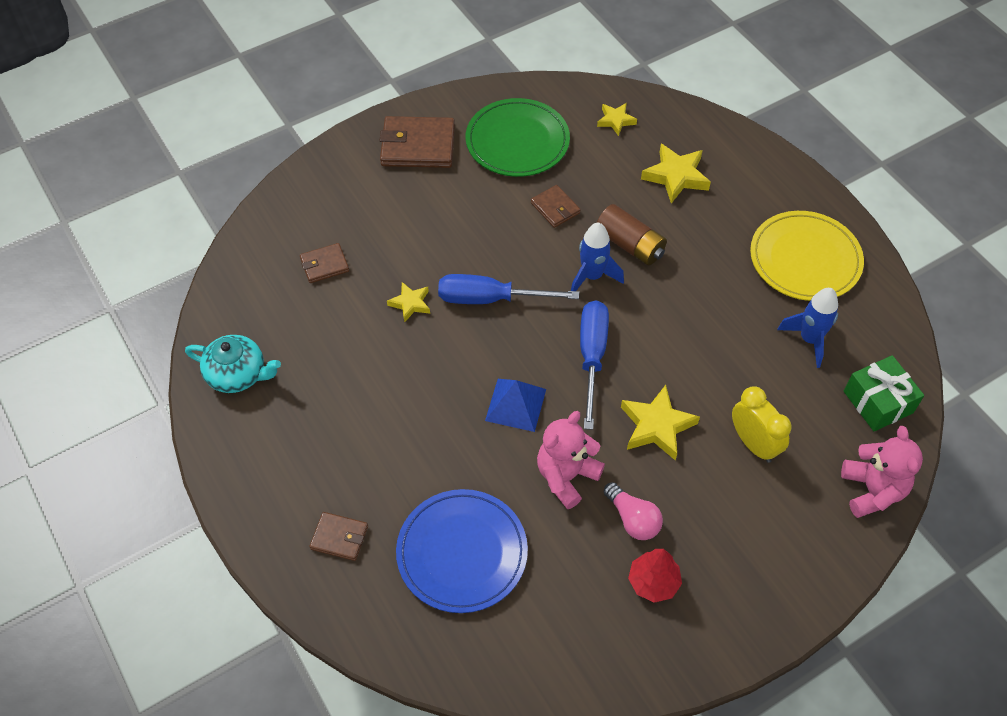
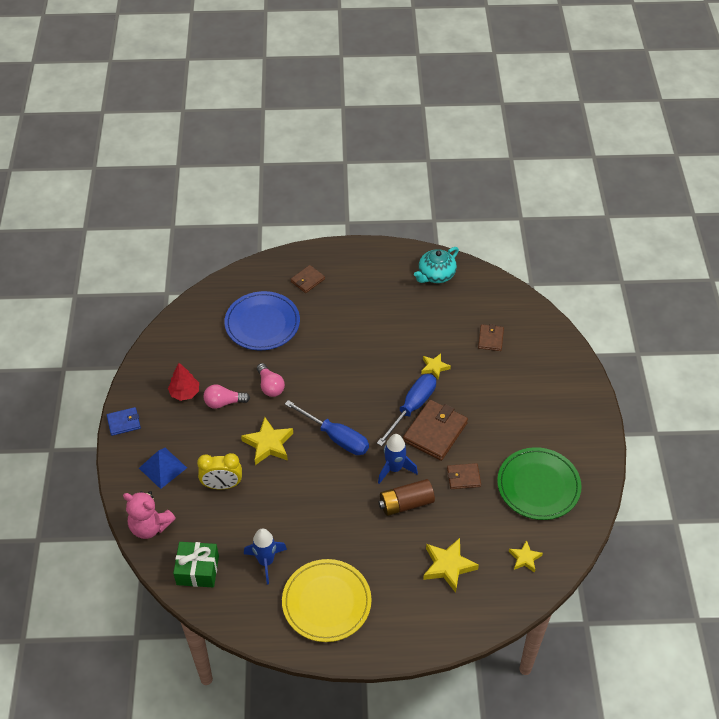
camera: 120 degrees right, 5 degrees down
(418, 146) = (566, 426): brown wallet -> brown wallet (435, 432)
(516, 404) = (330, 385): blue pyramid -> blue pyramid (163, 468)
(566, 476) = (270, 386): pink teddy bear -> pink light bulb
(759, 633) = (124, 422): none -> blue wallet

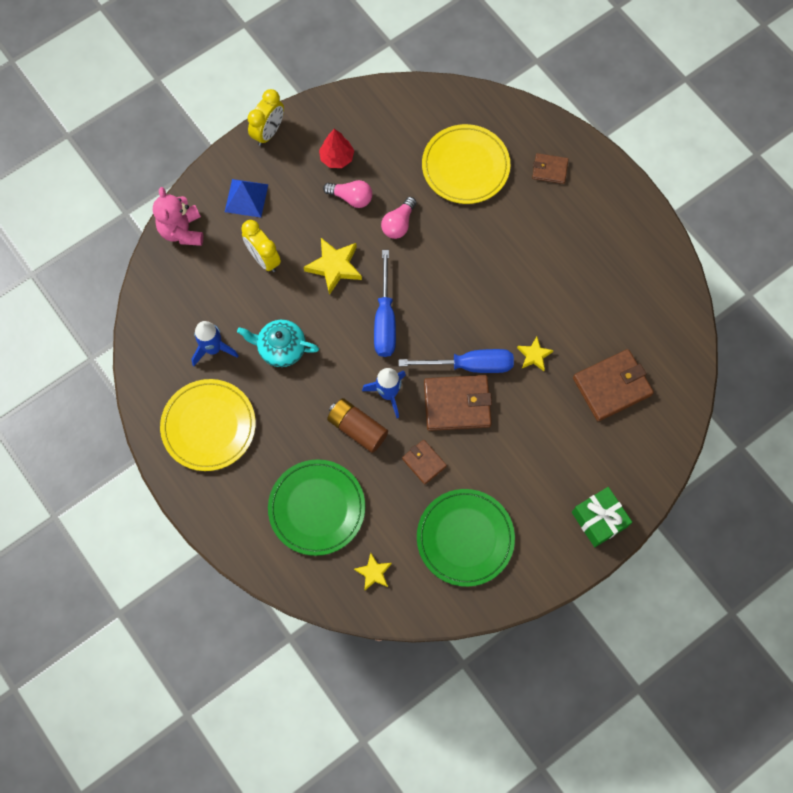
camera: 55 degrees right, 20 degrees up
(124, 422) = (268, 132): blue wallet -> yellow clock
(197, 570) = (167, 299): green gift -> green gift (599, 519)
(224, 402) = (351, 198): pink light bulb -> pink light bulb turned 150 degrees clockwise
(262, 323) = (465, 166): blue plate -> yellow plate
(436, 275) = (654, 282): turquoise teapot -> turquoise teapot (281, 348)
(448, 566) = (317, 508): yellow star -> green plate
(490, 339) = (612, 386): brown wallet -> brown wallet, size x1.82

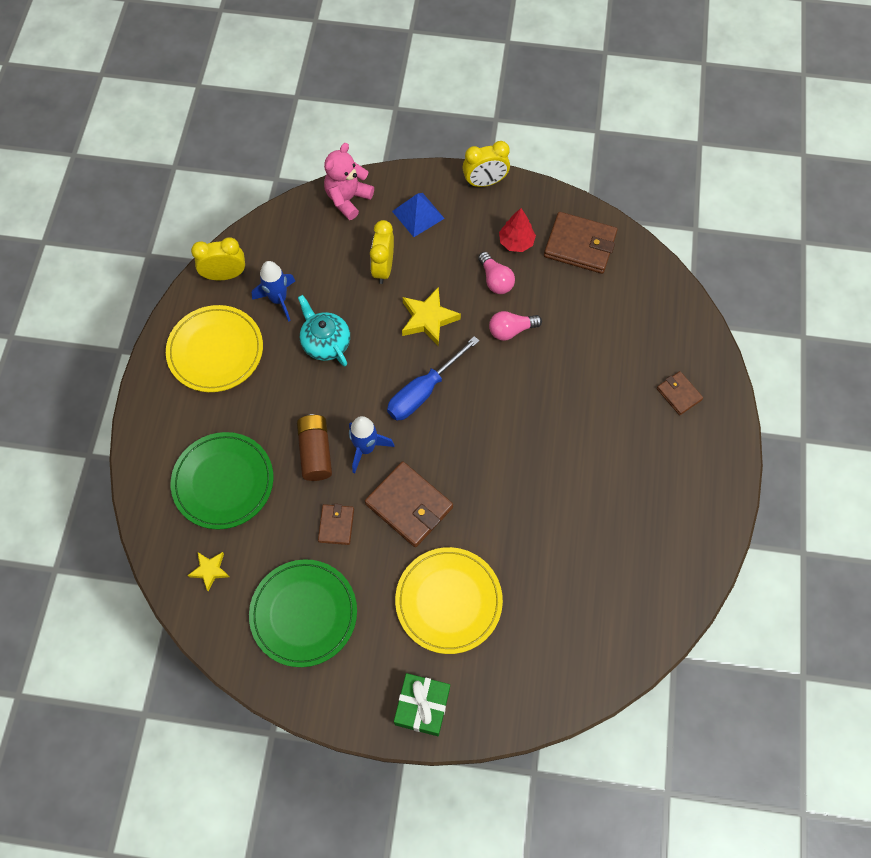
camera: 45 degrees right, 5 degrees down
(153, 367) = (225, 275): none -> yellow clock
(465, 166) = (611, 333): yellow plate -> yellow plate (448, 601)
(470, 365) = (451, 485): blue screwdriver -> none
(534, 355) = (510, 526): yellow star -> none
(612, 386) = (548, 611): brown wallet -> brown wallet (580, 245)

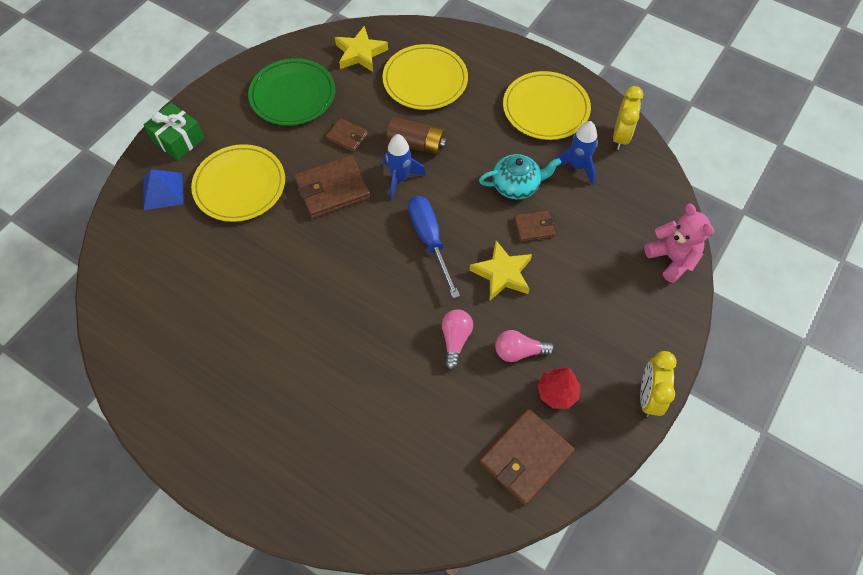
camera: 115 degrees right, 5 degrees down
(210, 570) = (360, 53): yellow star -> yellow star, size x1.66
(223, 482) = (425, 80): green plate -> yellow plate
(383, 268) = (576, 258): yellow clock -> none
(418, 214) = (629, 313): blue pyramid -> blue pyramid (163, 191)
(679, 394) = (303, 466): brown wallet -> brown wallet (534, 227)

